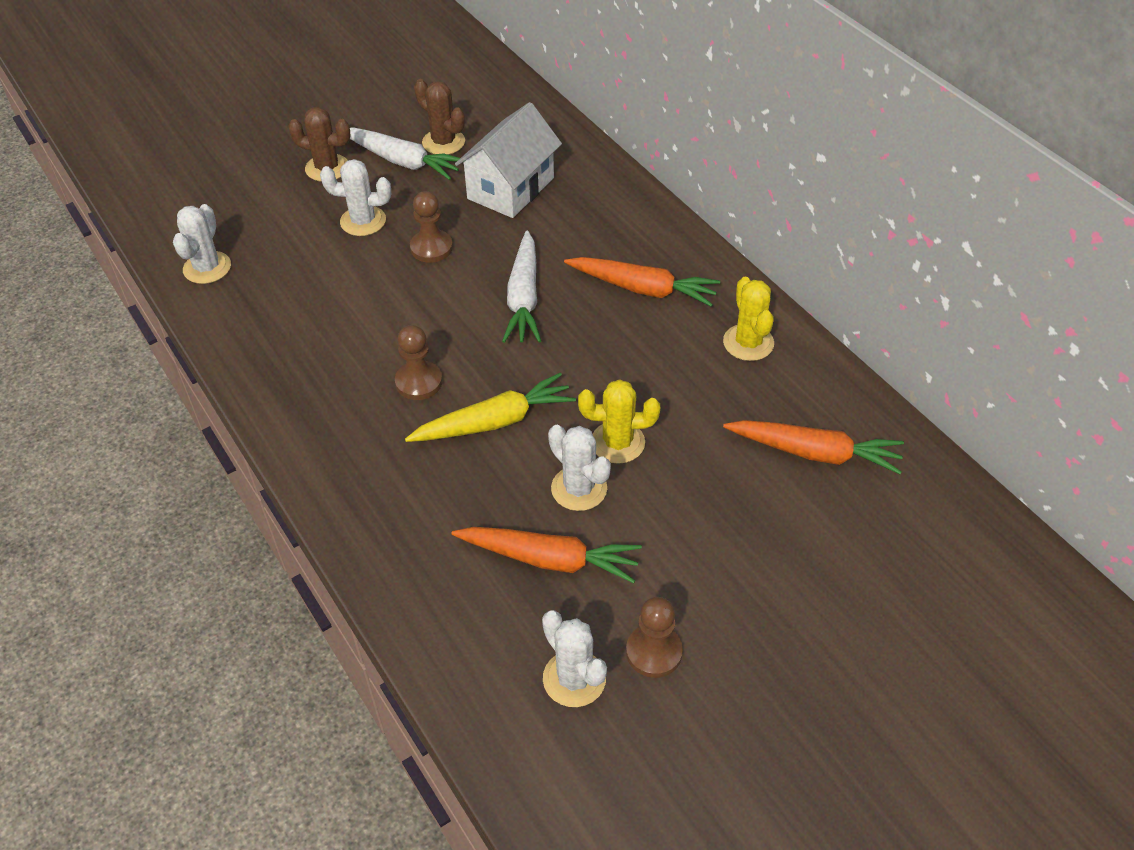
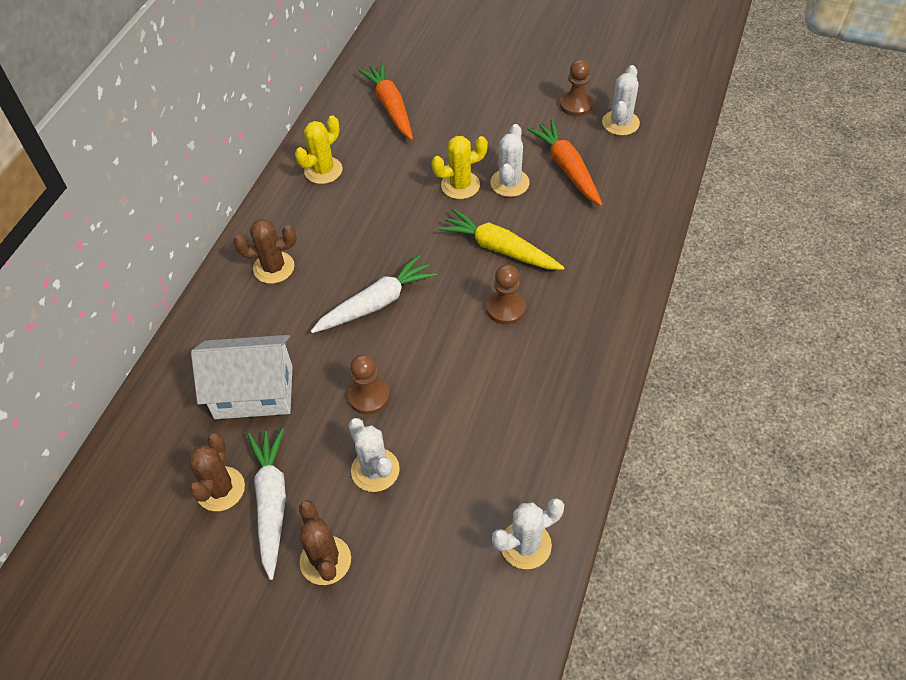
camera: 125 degrees left, 5 degrees up
(617, 442) = (460, 185): yellow cactus -> yellow cactus turned 75 degrees counterclockwise
(639, 251) = (274, 268): none -> brown cactus
(643, 289) = (313, 244): orange carrot -> none

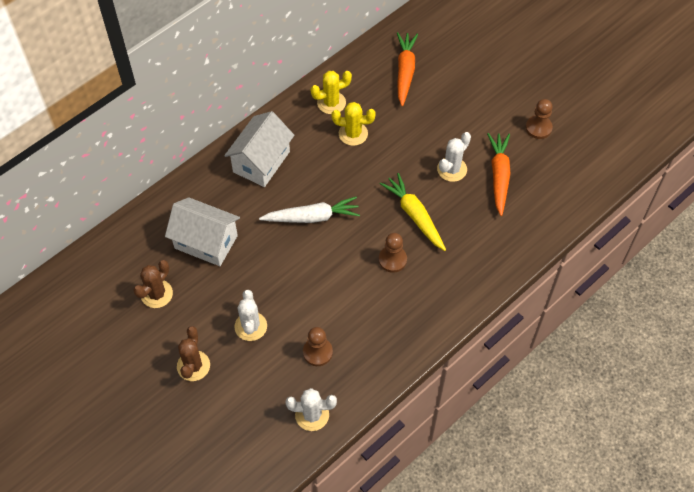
camera: 25 degrees right, 5 degrees up
(271, 502) = (181, 316): white carrot -> none
(274, 268) = (261, 161): brown cactus -> white house
(369, 396) = (273, 278): brown pawn -> brown pawn (317, 352)
(460, 185) = (417, 156): yellow cactus -> yellow cactus (353, 134)
(620, 123) = (561, 157): white cactus -> none

